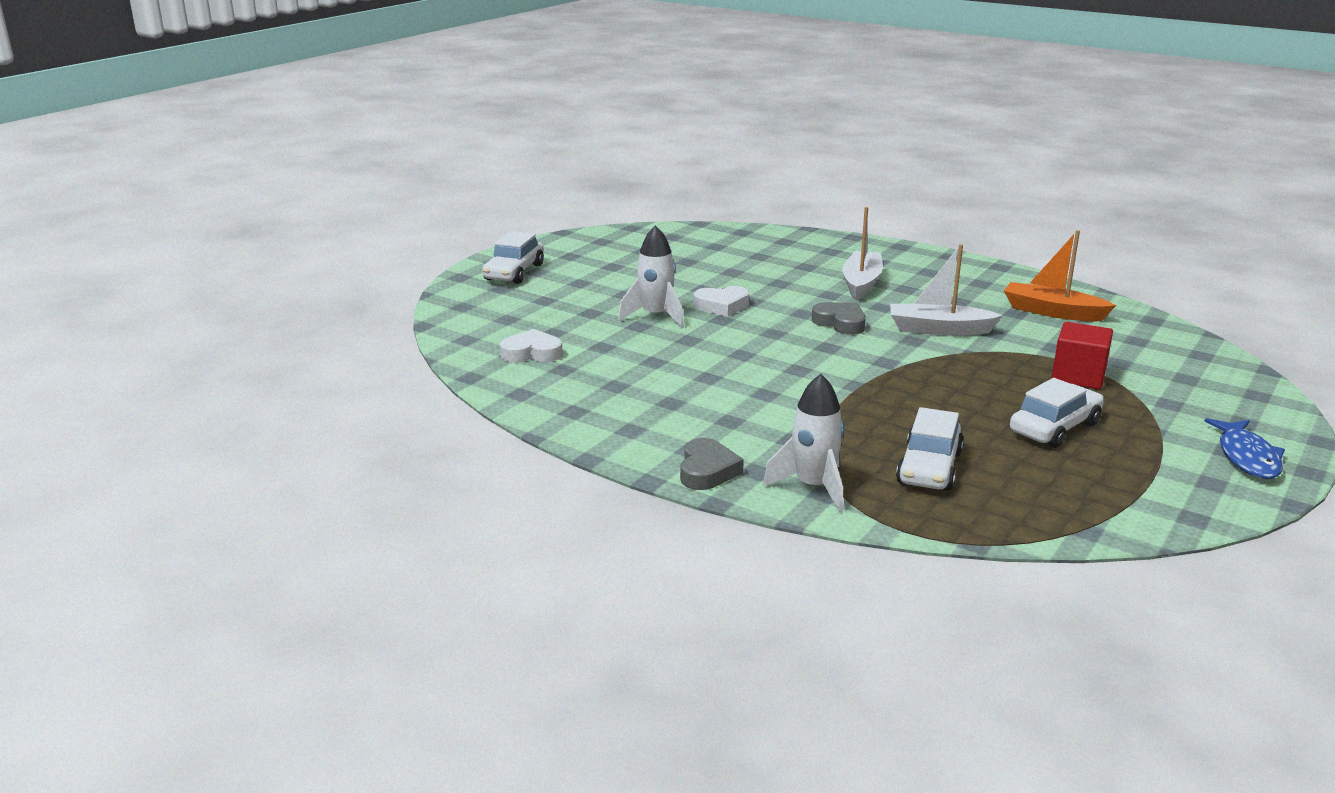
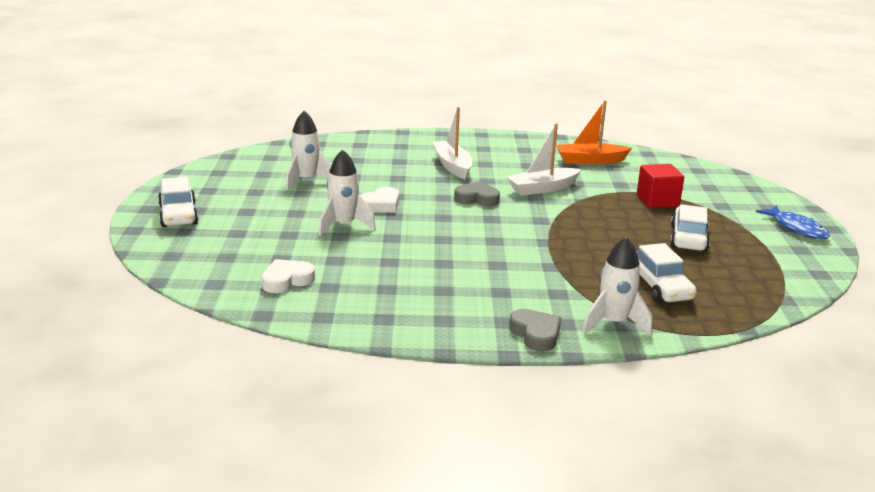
camera: 35 degrees left, 0 degrees up
(678, 265) = (306, 180): none -> white rocket

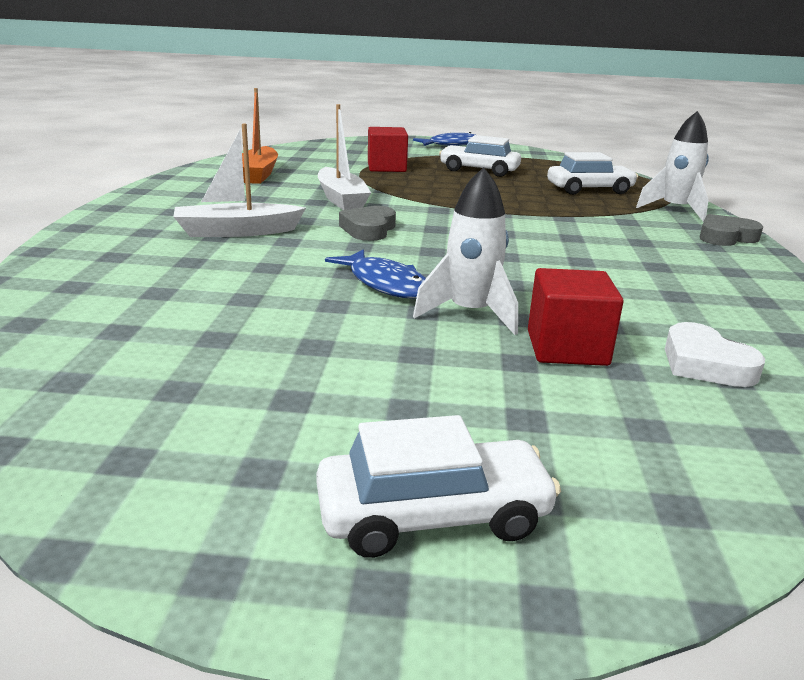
camera: 85 degrees left, 0 degrees up
(304, 246) = (567, 348): none -> red cube
(306, 180) = (246, 340): white rocket -> none
(381, 205) = (385, 284): white heart -> blue fish

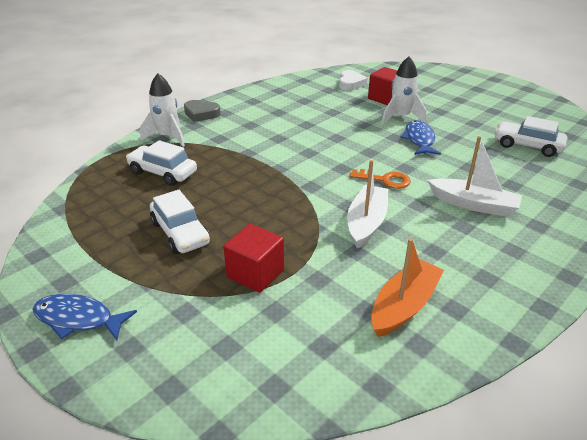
camera: 140 degrees left, 10 degrees up
(369, 229) = (385, 180): grey heart -> orange key
(433, 515) = (474, 83): white car -> white car (527, 146)

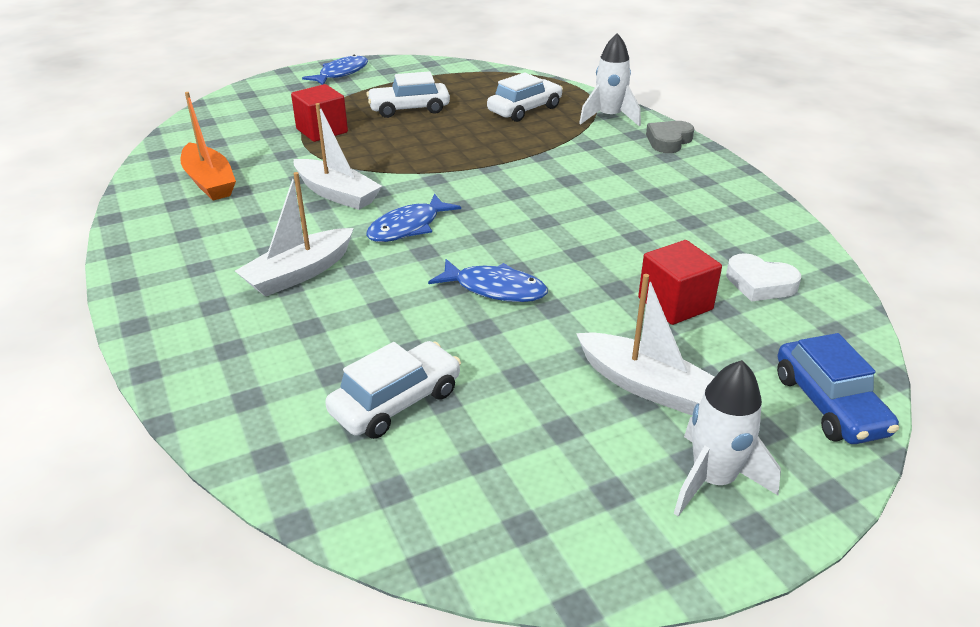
camera: 110 degrees right, 0 degrees up
(385, 180) = (408, 227): orange key -> blue fish
(401, 117) = (585, 296): white rocket -> white rocket (712, 480)
(420, 71) = (829, 404): none -> blue car
(448, 99) = (646, 385): none -> white boat

